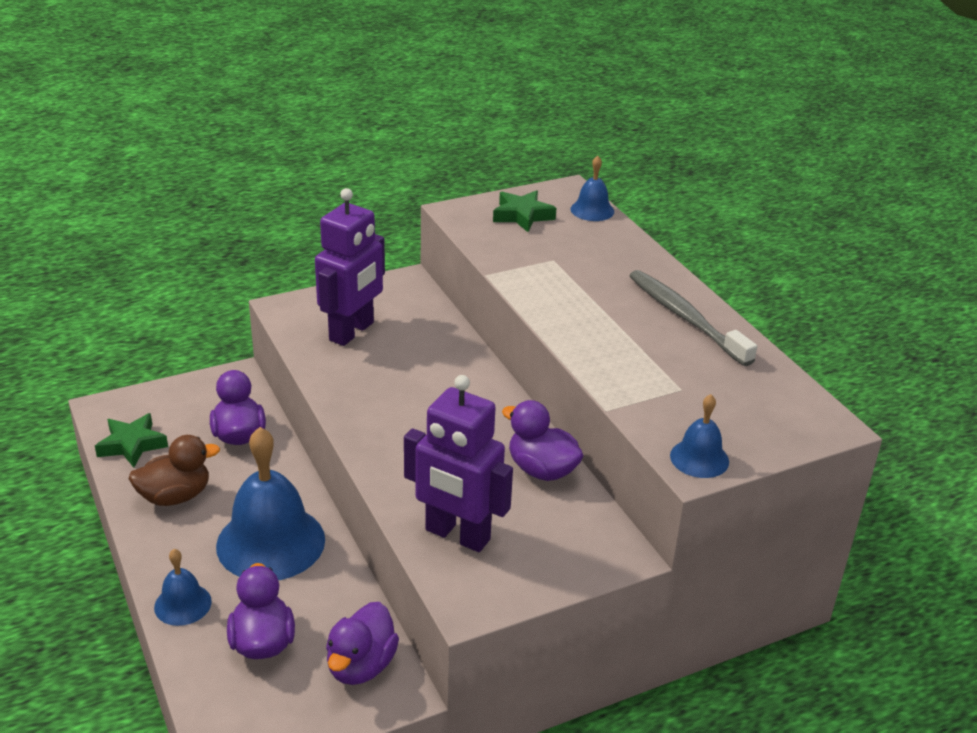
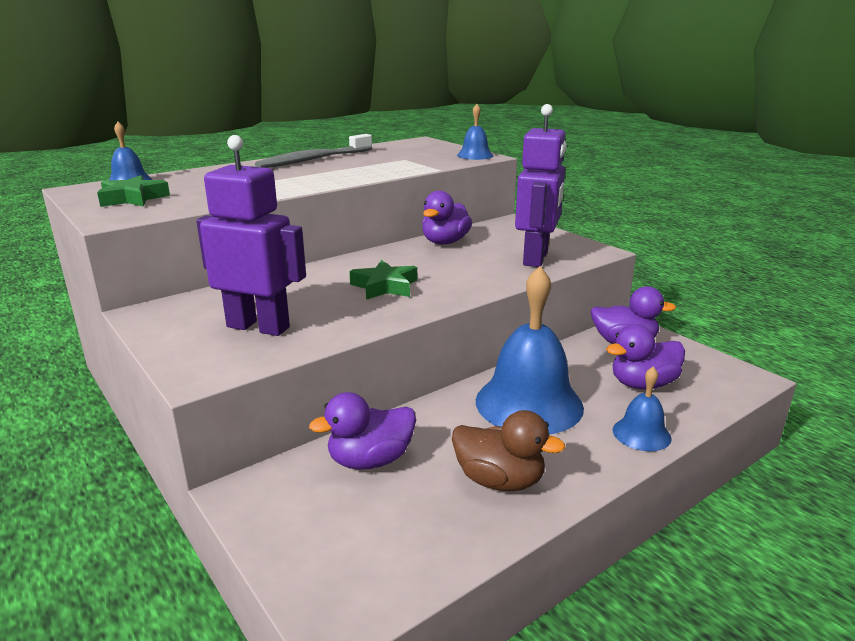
camera: 100 degrees left, 10 degrees down
(132, 445) = (418, 551): green star -> green star (385, 286)
(175, 496) = (499, 481): brown duck -> brown duck turned 150 degrees clockwise

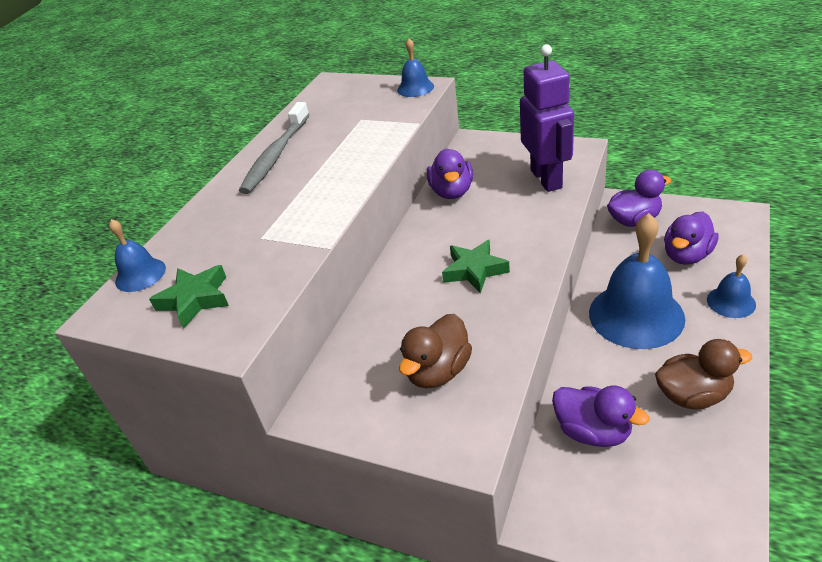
camera: 25 degrees left, 15 degrees up
(258, 327) = (438, 371): purple robot -> brown duck
(370, 460) = (593, 431): purple duck -> purple duck turned 90 degrees counterclockwise

